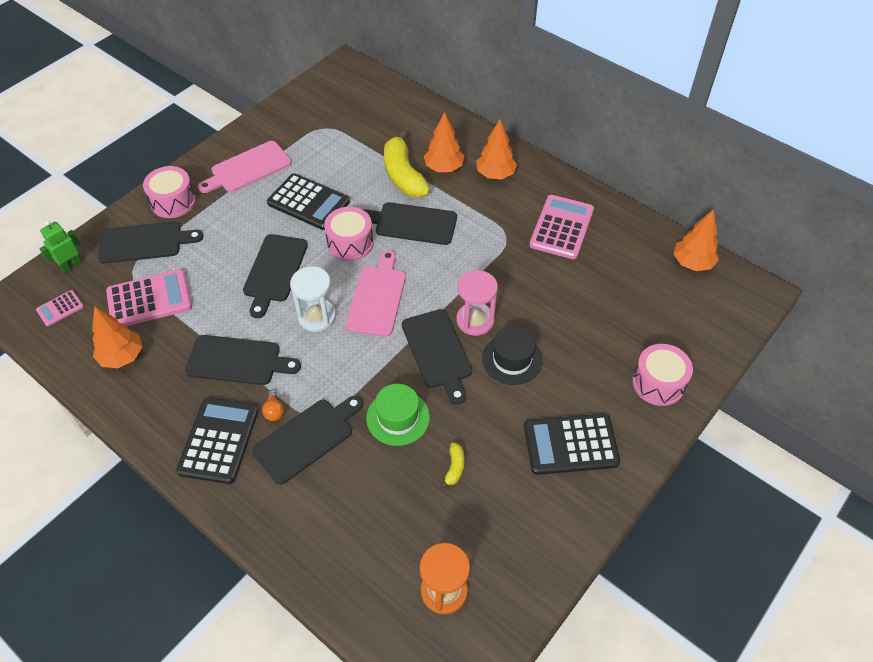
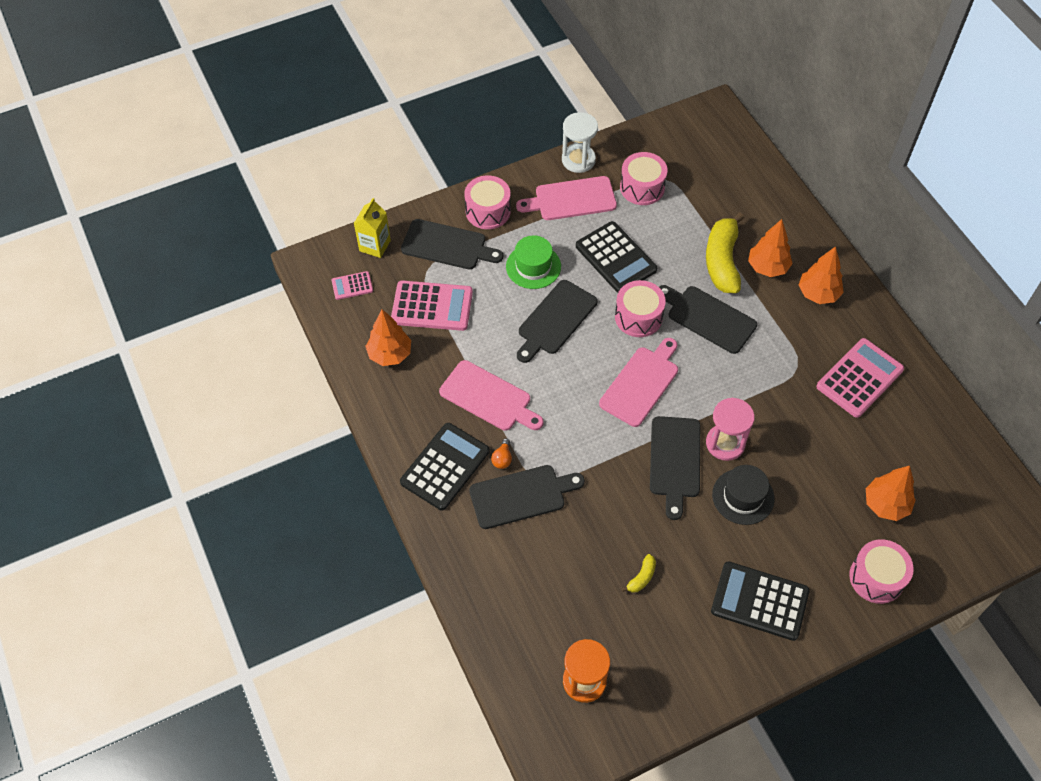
camera: 25 degrees right, 5 degrees up
(71, 265) = (375, 246): green robot -> yellow carton
(238, 361) = (488, 398): black cutting board -> pink cutting board
(307, 140) = (642, 187): none -> pink drum
(317, 316) = (576, 381): white hourglass -> white hourglass (578, 160)
(398, 417) = (610, 510): green hat -> green hat (533, 266)
(692, 263) = (979, 468): orange tree -> orange tree (885, 504)

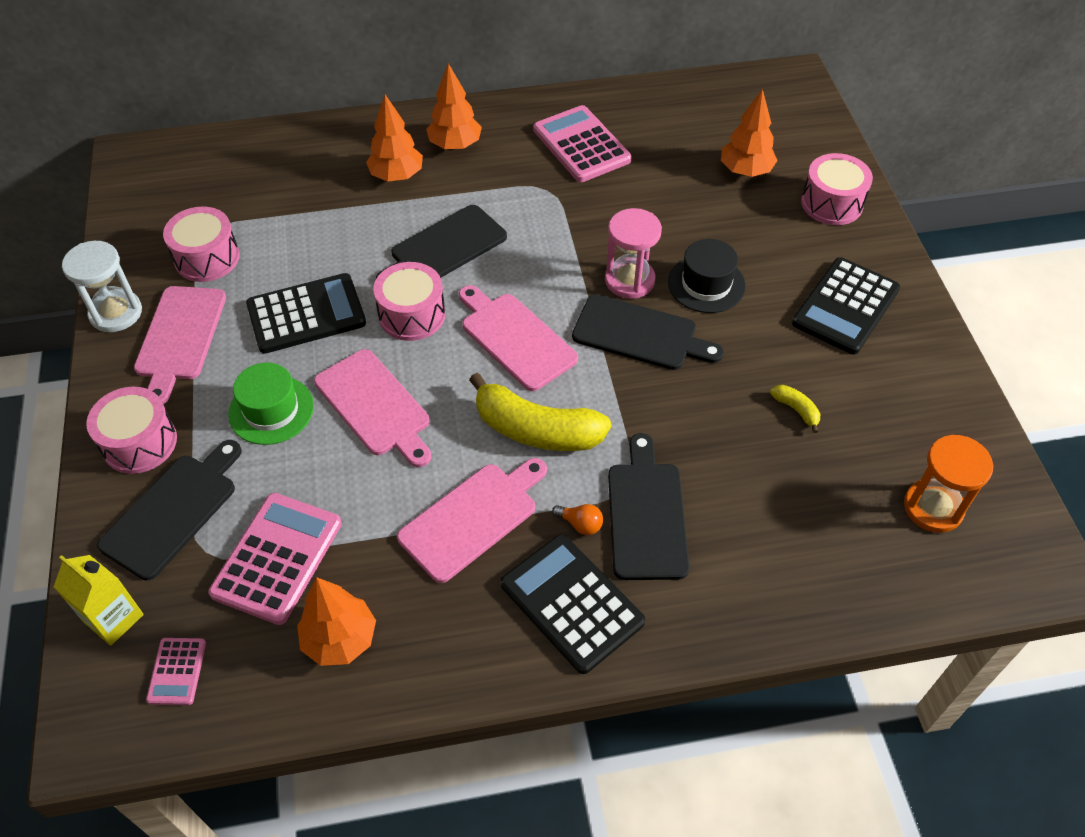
camera: 75 degrees left, 5 degrees down
(555, 320) = (375, 406): black cutting board -> pink cutting board
(722, 261) = (367, 213): yellow banana -> yellow banana (537, 430)

